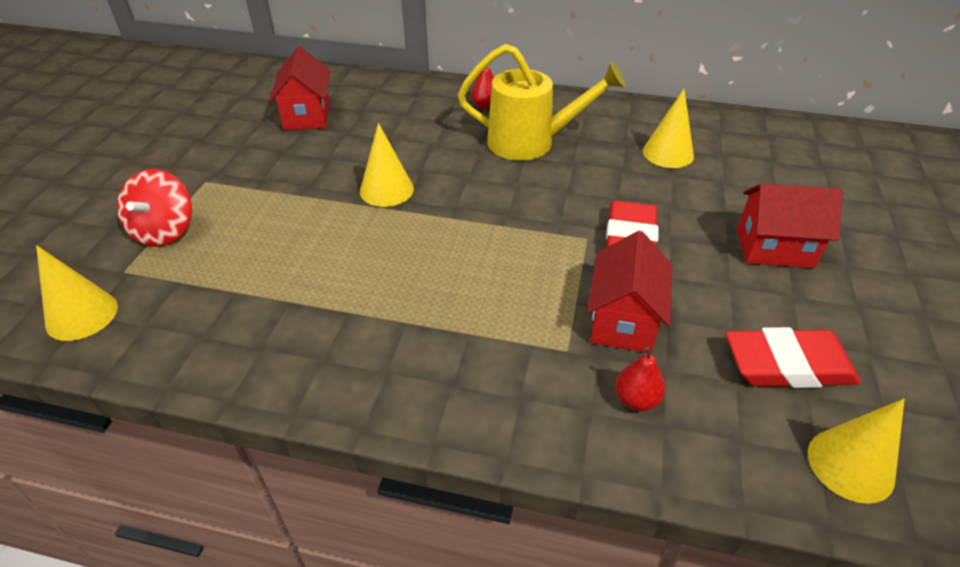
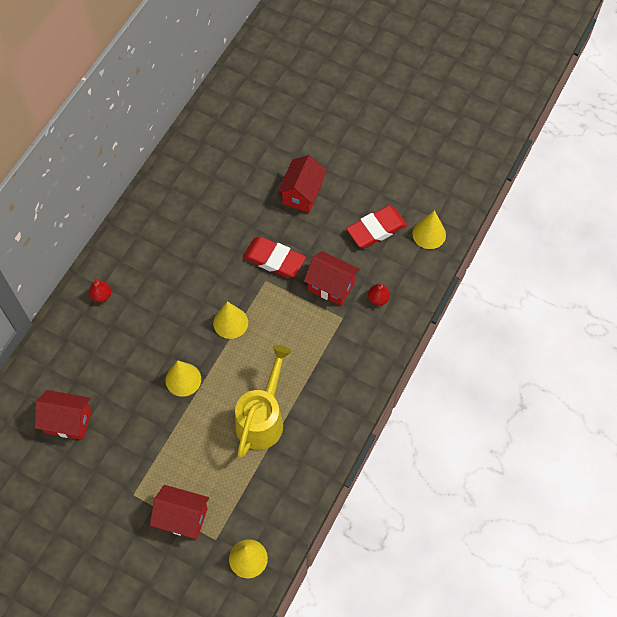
camera: 75 degrees left, 20 degrees up
(165, 231) = (182, 518): red spinning top -> red house
(531, 143) = (160, 280): yellow watering can -> yellow watering can (262, 418)
(668, 153) = (201, 206): yellow cone -> yellow cone (230, 322)
(787, 365) = (376, 229): red eraser -> red eraser turned 45 degrees clockwise

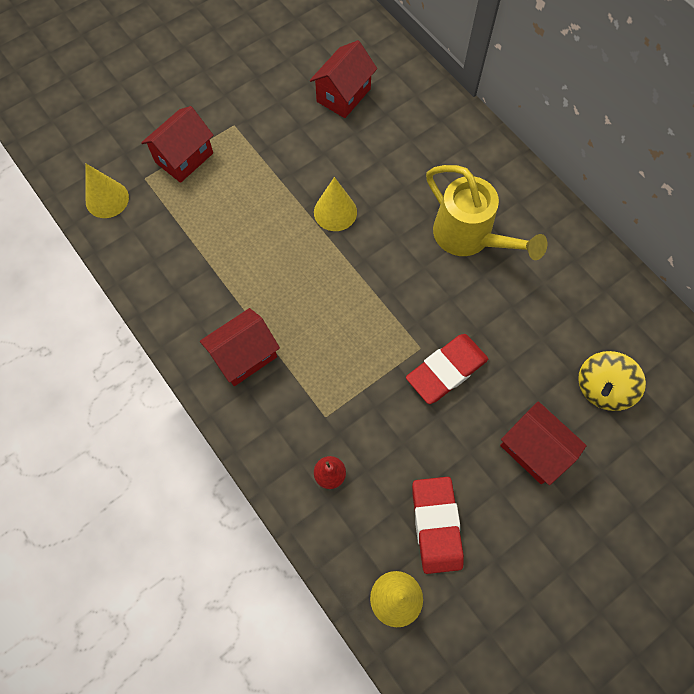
camera: 115 degrees right, 5 degrees up
(101, 296) = (479, 169): red pear -> none
(230, 322) = (382, 286): yellow cone -> none
(242, 170) = (602, 388): none -> yellow spinning top
(262, 418) = (245, 272): yellow watering can -> yellow watering can (469, 237)
(331, 286) = (376, 423): red house -> red house (244, 356)

